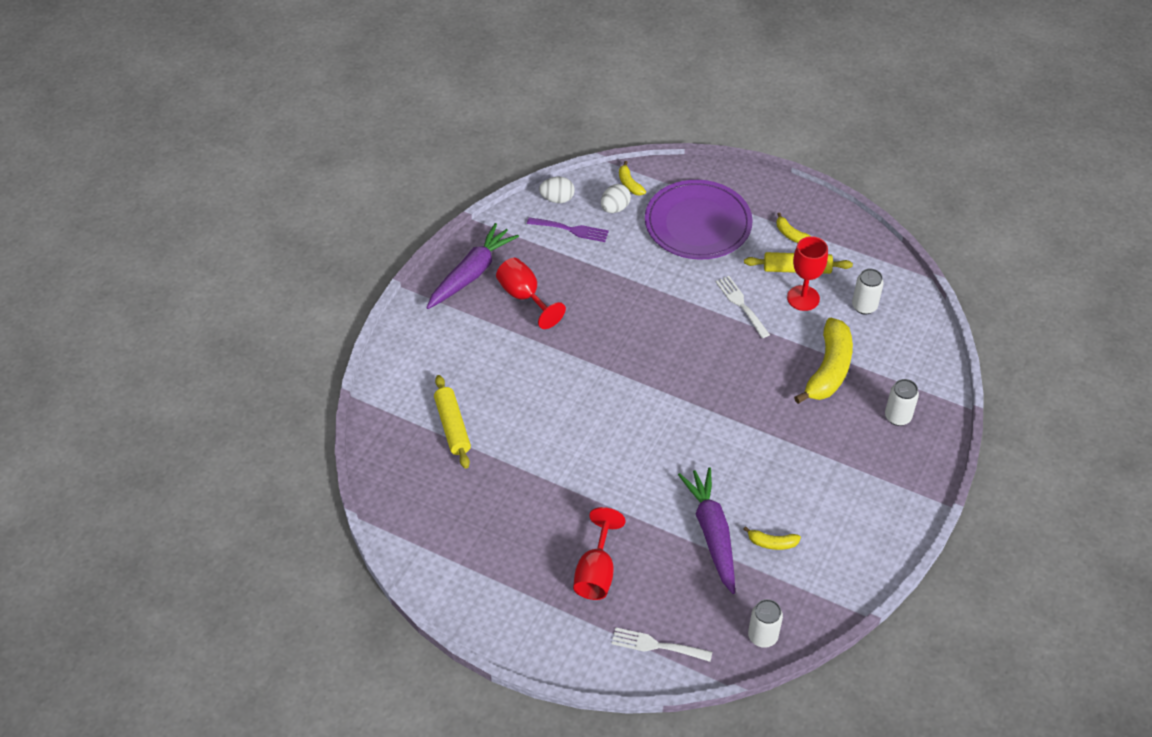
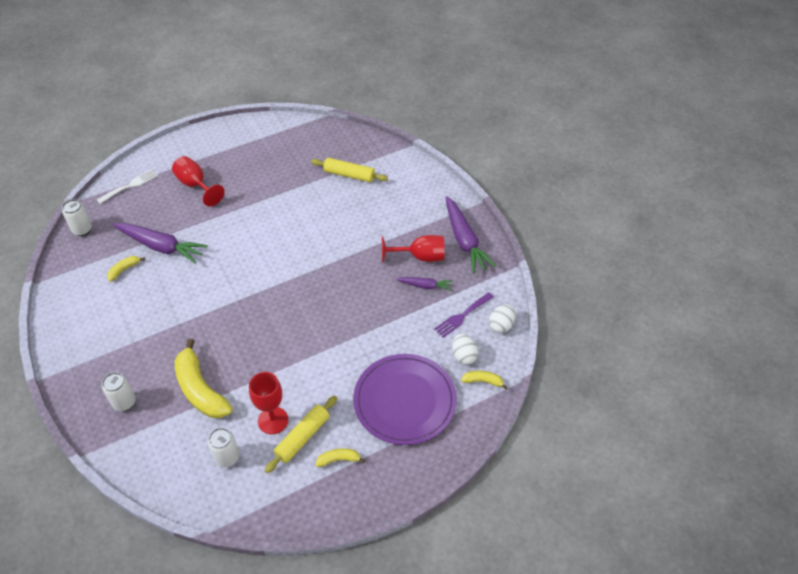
camera: 125 degrees right, 0 degrees up
(559, 274) = (425, 286): none -> purple carrot
(741, 304) = (304, 375): white fork -> none

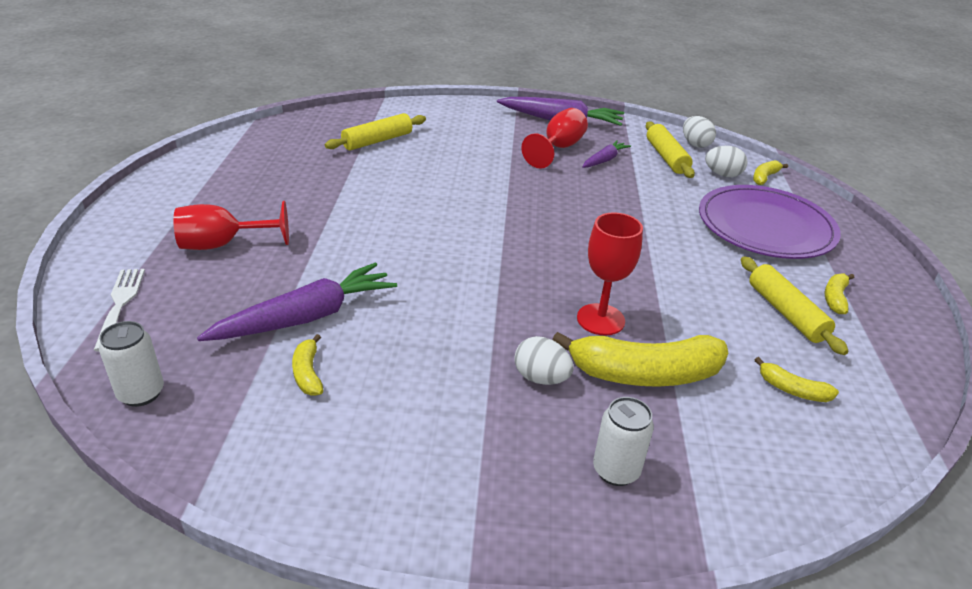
camera: 60 degrees left, 15 degrees down
(171, 350) = (541, 378): none -> white egg
(227, 457) = (792, 390): white can -> yellow banana
(273, 420) = (744, 327): red goblet -> red goblet (600, 319)
(462, 316) = (666, 157): purple fork -> yellow rolling pin

